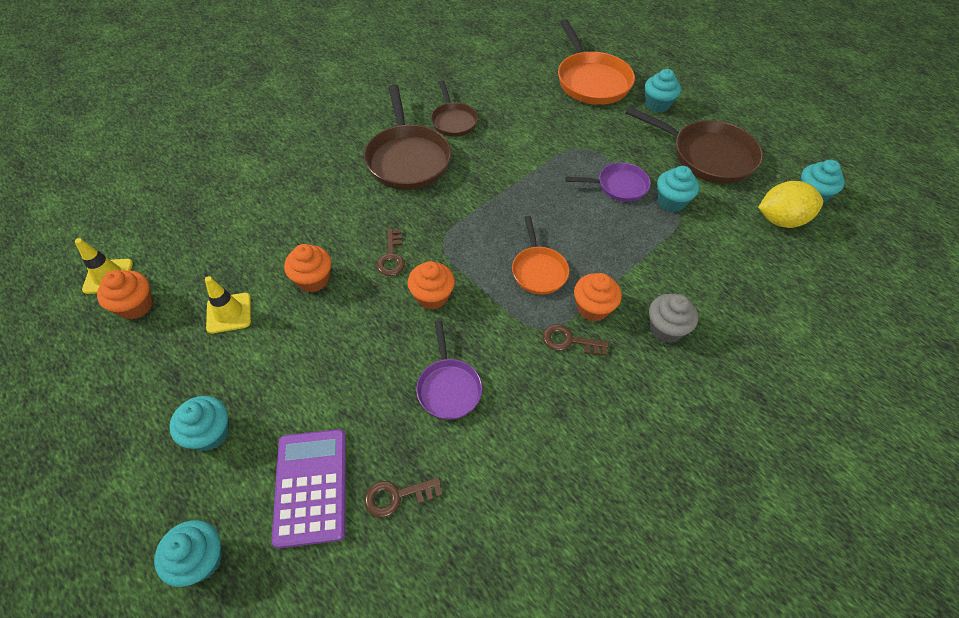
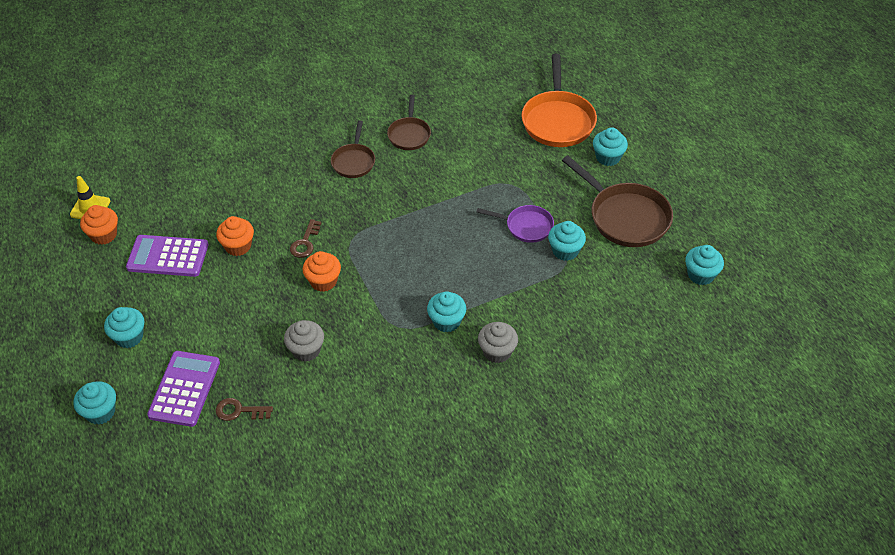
camera: 20 degrees right, 5 degrees down
(229, 313) = (168, 256): yellow traffic cone -> purple calculator
(407, 158) = (354, 161): brown pan -> brown pan, size x0.58
(448, 387) = (306, 350): purple pan -> grey cupcake
(538, 270) = (418, 281): orange pan -> none
(569, 341) = (414, 341): brown key -> none
(593, 308) = (446, 321): orange cupcake -> turquoise cupcake
(780, 220) = (655, 289): yellow lemon -> none

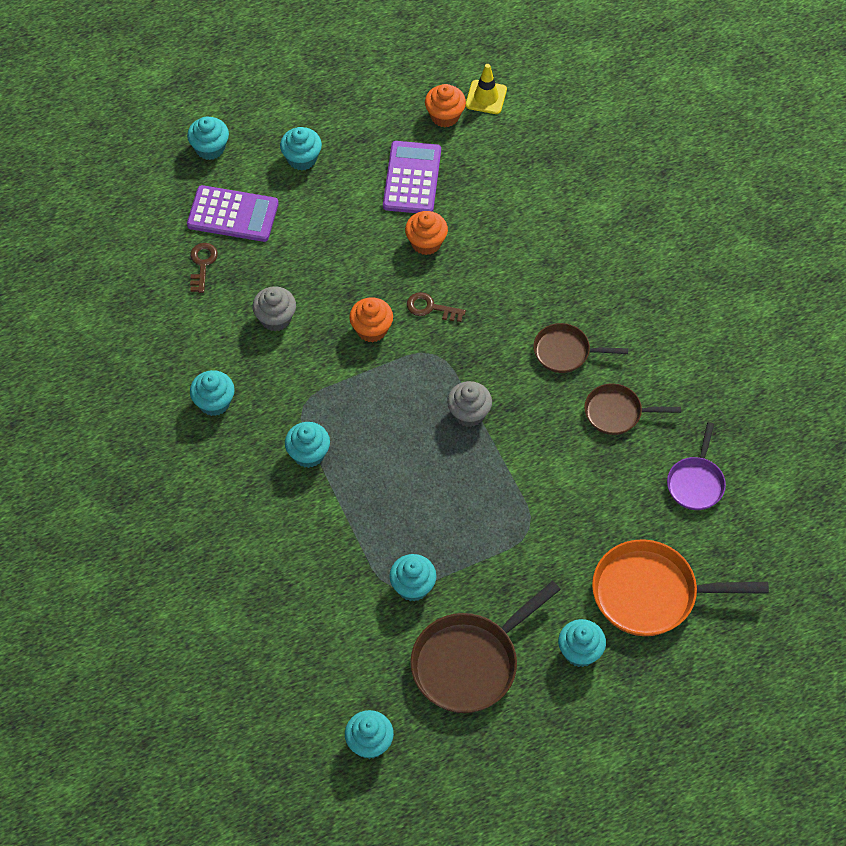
camera: 90 degrees right, 10 degrees up
(393, 393) = (214, 402): none -> turquoise cupcake
(497, 352) = (263, 505): grey cupcake -> grey cupcake (469, 413)
(526, 226) = (454, 544): purple pan -> purple pan (696, 482)

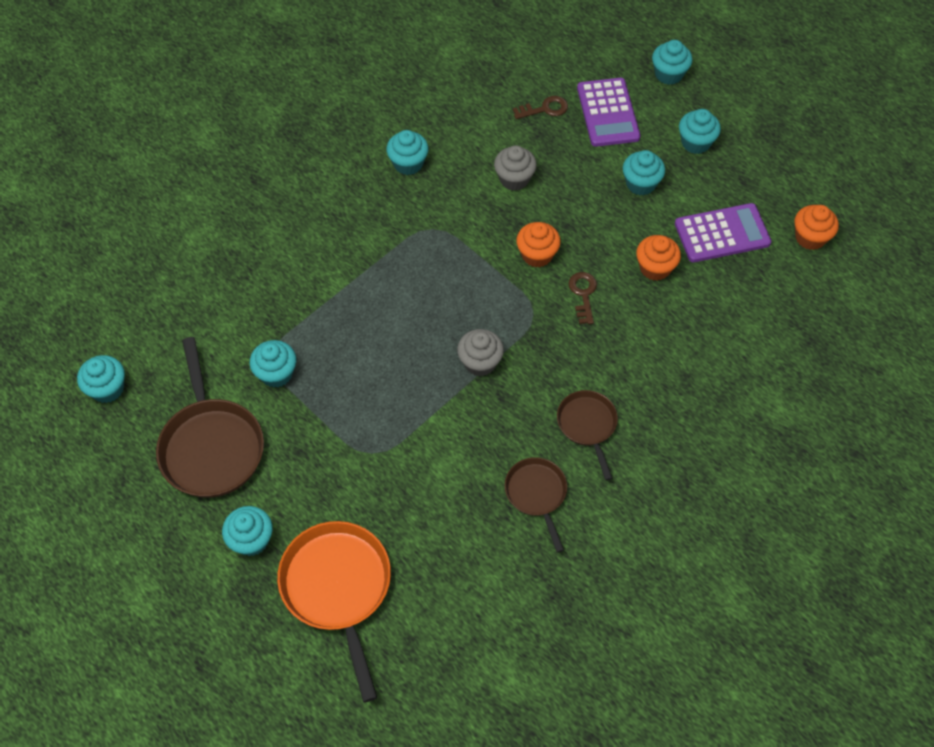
camera: 70 degrees right, 0 degrees up
(308, 454) = (384, 248): turquoise cupcake -> turquoise cupcake (640, 183)
(470, 663) = (211, 446): brown pan -> brown pan turned 135 degrees counterclockwise
(486, 97) = (853, 265): yellow traffic cone -> none
(696, 482) = (484, 596): purple pan -> none

